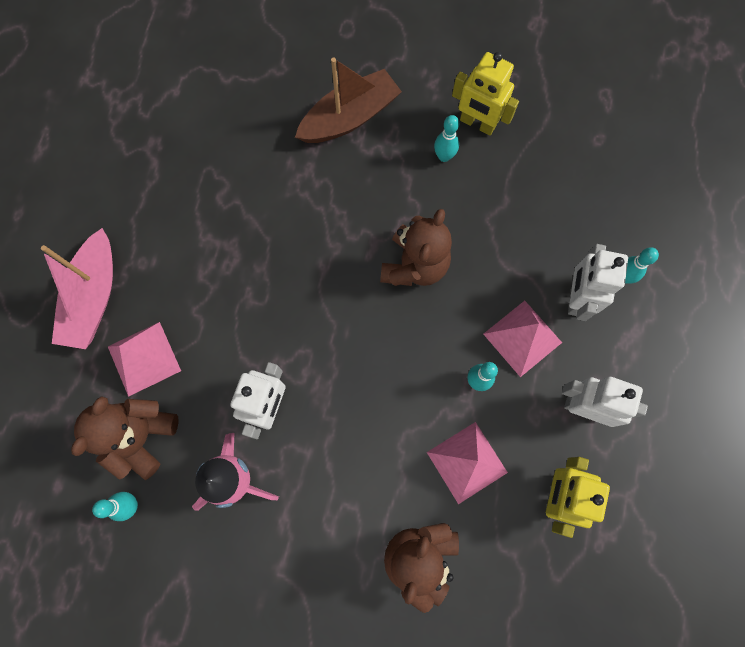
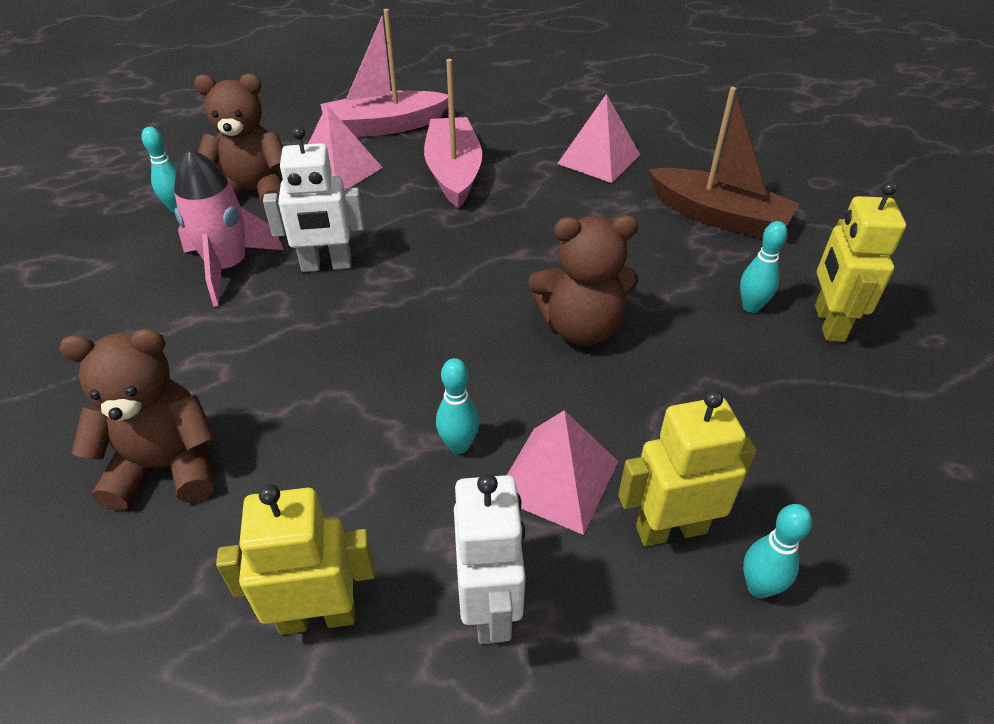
camera: 65 degrees right, 30 degrees down
(198, 269) = (453, 172): none -> pink boat
(467, 462) = (329, 474): pink pyramid -> pink pyramid (599, 159)
(576, 298) = (670, 529): white robot -> yellow robot

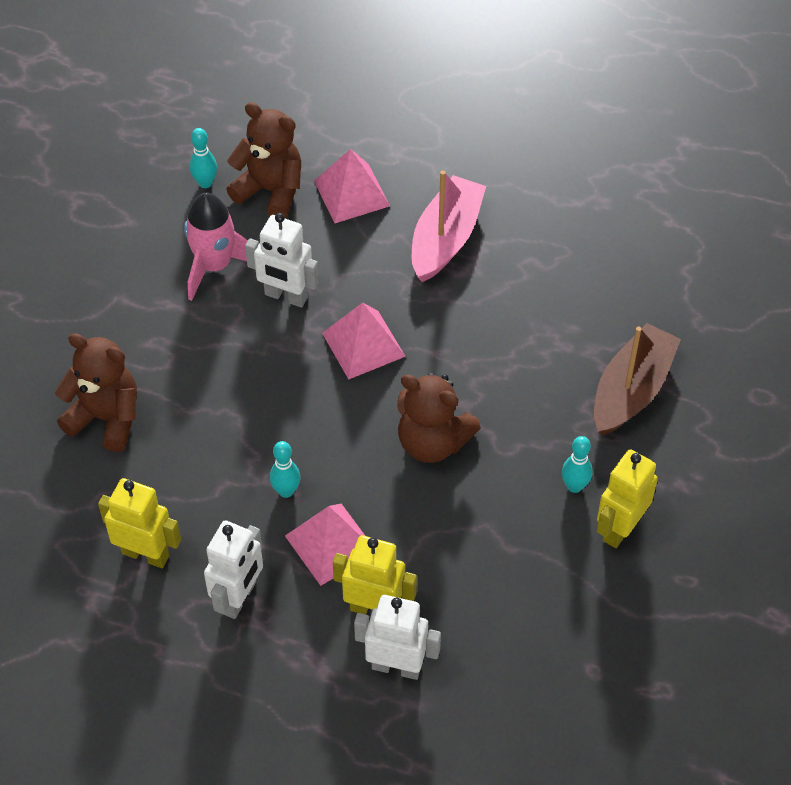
camera: 30 degrees right, 10 degrees up
(384, 126) = (423, 152): pink boat -> none
(599, 159) = (584, 279): pink pyramid -> pink pyramid (363, 344)
(718, 216) = (631, 390): brown boat -> brown boat turned 120 degrees counterclockwise
(758, 587) = (396, 666): turquoise bowling pin -> white robot

